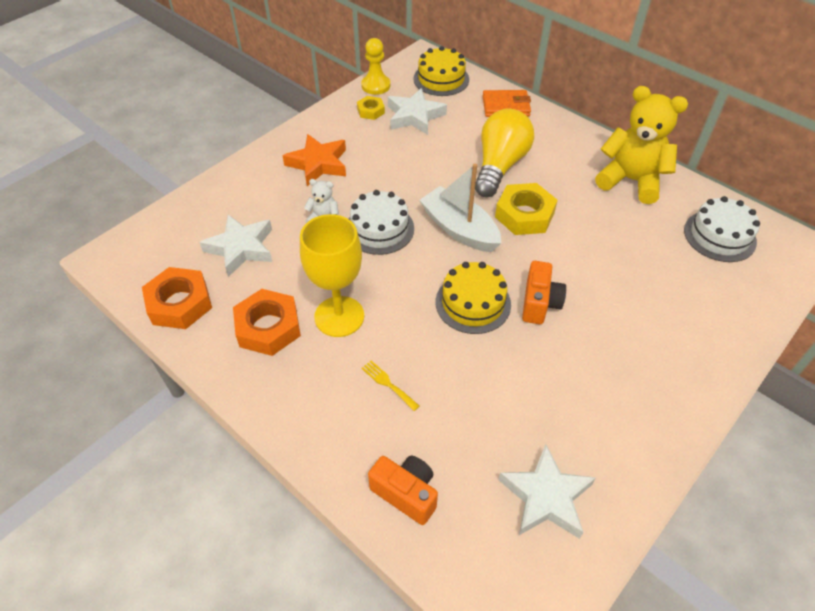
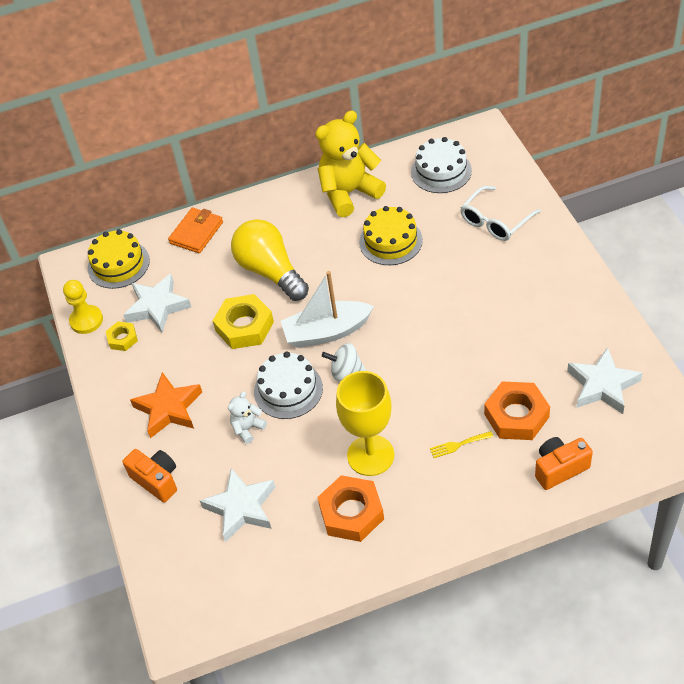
camera: 55 degrees left, 0 degrees up
(180, 303) = (280, 577): orange nut -> orange nut (516, 415)
(423, 260) = (345, 371): none -> white spinning top
(473, 303) = (412, 356): yellow cake -> yellow cake (390, 241)
(524, 215) = (340, 280): yellow nut -> yellow nut (244, 326)
(539, 303) = (438, 313): orange camera -> orange camera (156, 480)
(695, 305) = (495, 221): none -> white glasses

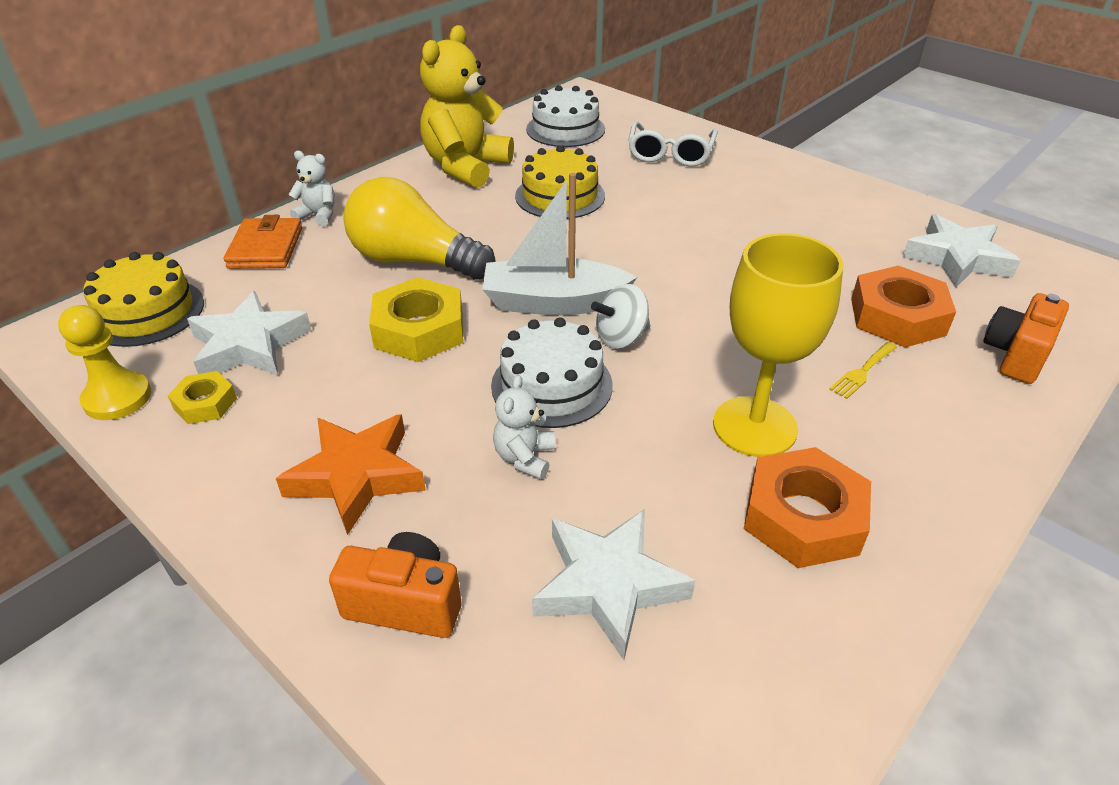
camera: 35 degrees left, 10 degrees down
(237, 212) = (318, 215): none -> white teddy bear
(326, 332) = (553, 302): white boat -> white boat turned 45 degrees clockwise

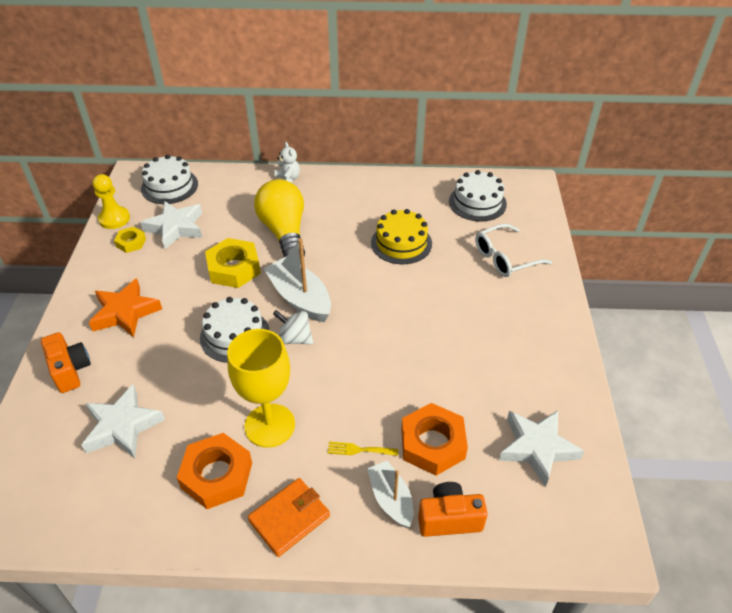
camera: 50 degrees right, 5 degrees up
(146, 312) = (169, 186): yellow cake -> white cake
(266, 248) = (245, 183): orange wallet -> orange wallet (289, 518)
(466, 167) = (388, 194): yellow teddy bear -> none
(524, 458) = (177, 355): white teddy bear -> none
(958, 382) = (390, 499): none -> white boat

